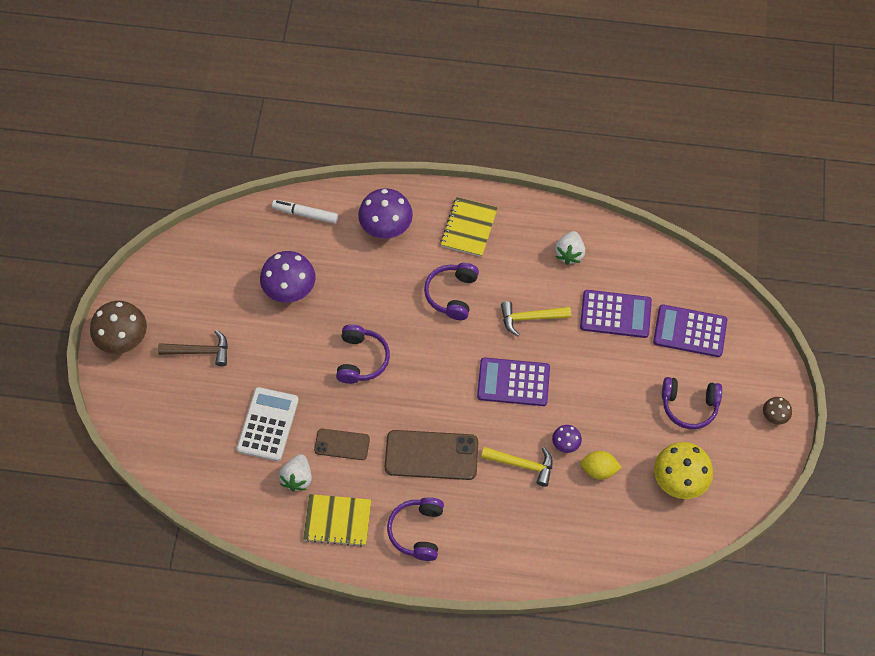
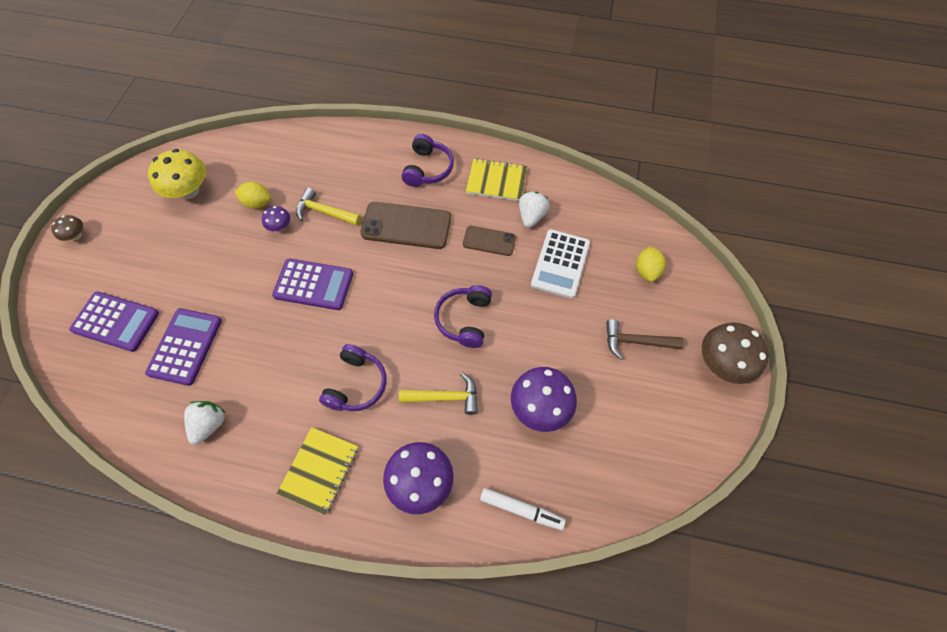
camera: 175 degrees left, 0 degrees up
(180, 424) = (646, 271): none -> yellow lemon
(530, 318) = (277, 350): yellow hammer -> yellow hammer (445, 397)
(615, 314) = (185, 346): purple calculator -> purple calculator turned 90 degrees clockwise
(689, 406) = (151, 250): purple headphones -> none

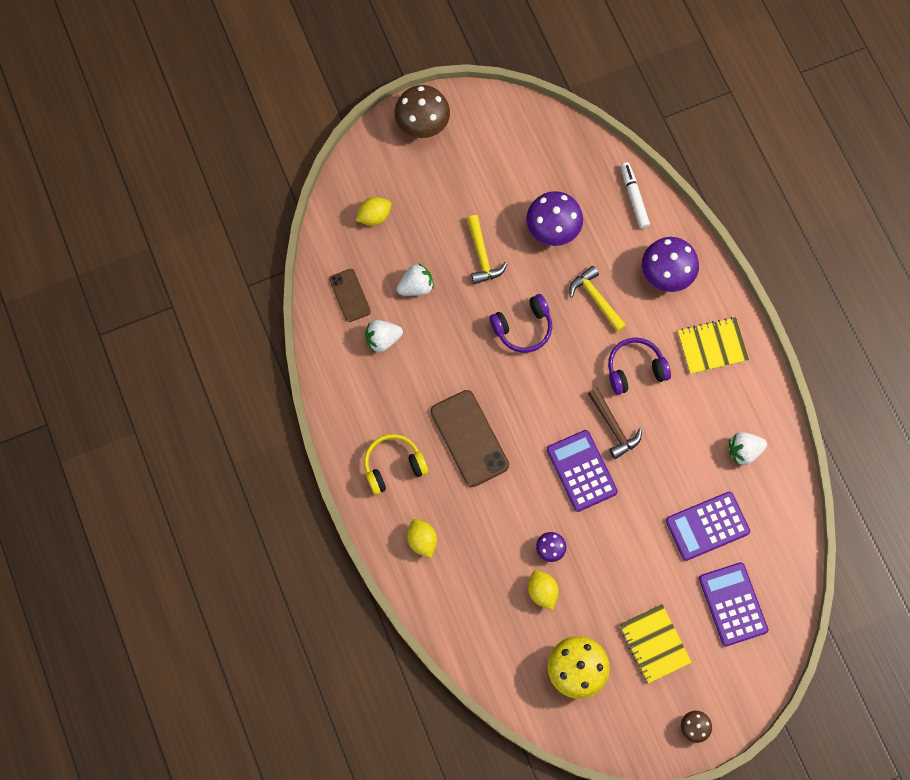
camera: 125 degrees left, 10 degrees up
(325, 212) = (507, 521): yellow hammer -> yellow hammer (482, 255)
(361, 156) = (422, 540): none -> yellow lemon
(428, 169) = (393, 466): purple headphones -> yellow headphones
(489, 241) = (434, 358): brown phone -> brown phone (350, 295)
(496, 181) = (364, 394): yellow notebook -> yellow notebook (654, 643)
(560, 264) = (416, 286): white calculator -> white strawberry
(636, 342) = (448, 191): brown hammer -> brown hammer (613, 427)

